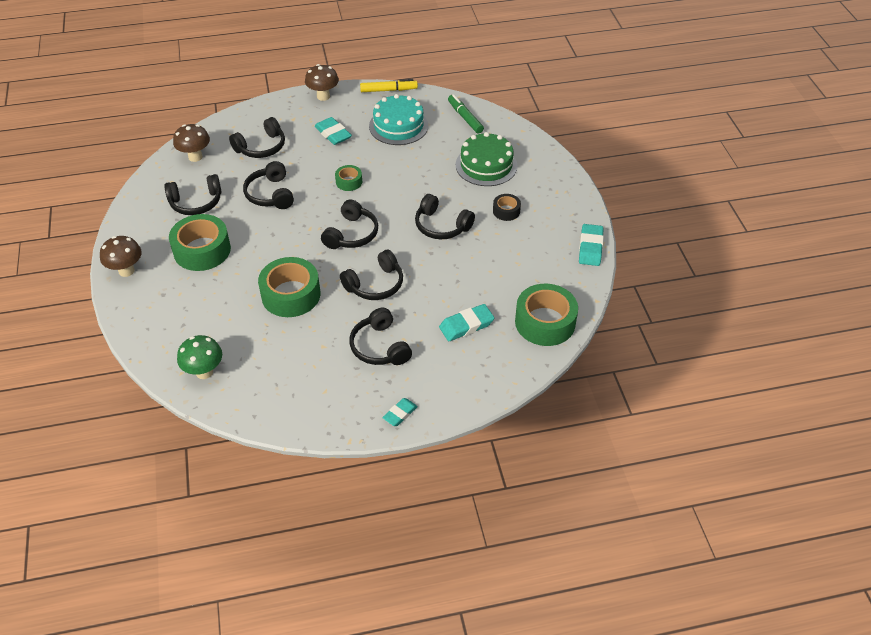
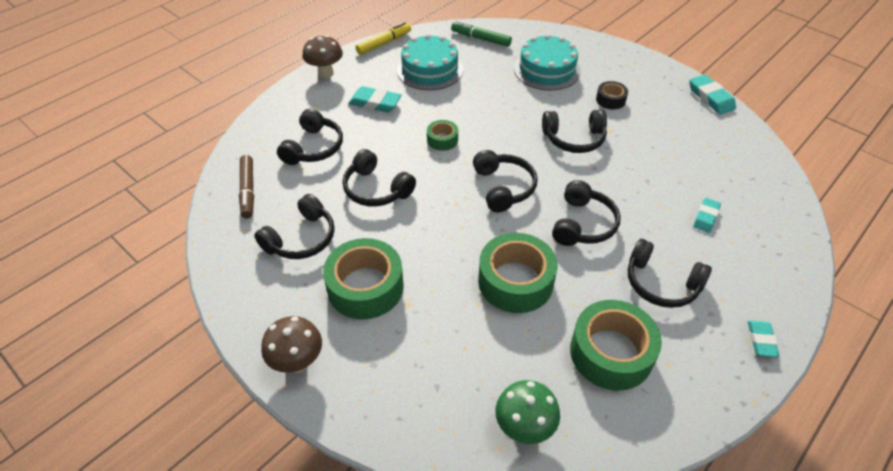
camera: 35 degrees left, 0 degrees up
(195, 157) = (248, 190): brown mushroom -> brown marker
(466, 325) = (706, 217): turquoise eraser -> turquoise eraser, size x0.65
(486, 165) = (547, 70): green cake -> turquoise cake
(545, 322) = (759, 178): green tape -> green tape (611, 353)

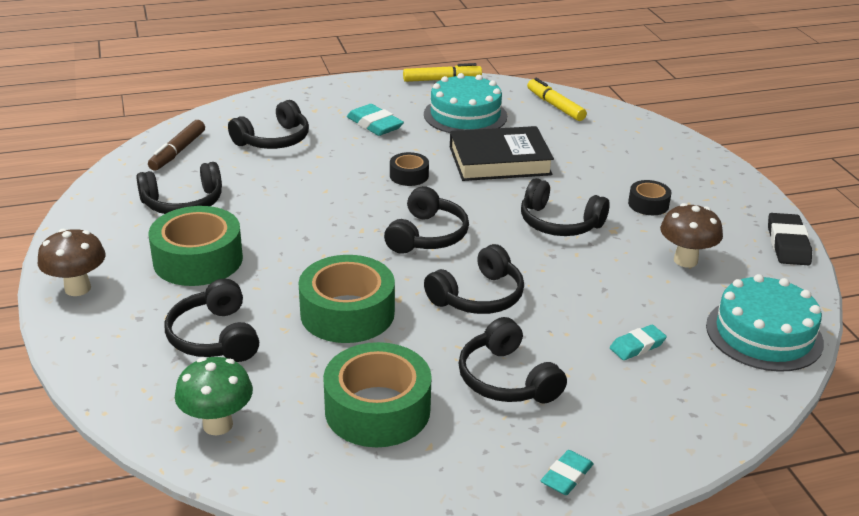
camera: 30 degrees right, 15 degrees down
(325, 73) = (353, 87): brown mushroom -> brown mushroom (685, 260)
(376, 189) = (295, 191): black headphones -> black headphones (215, 337)
(442, 140) = (409, 175): green tape -> black tape
(481, 39) = (555, 106): green marker -> yellow marker
(489, 101) = (499, 161): none -> black book
(547, 70) = (601, 154): turquoise cake -> turquoise cake (764, 334)
(710, 98) = (788, 244): turquoise eraser -> black eraser

